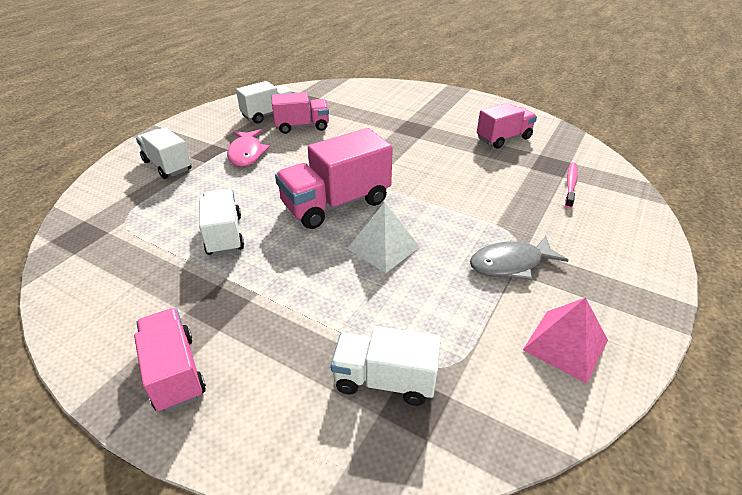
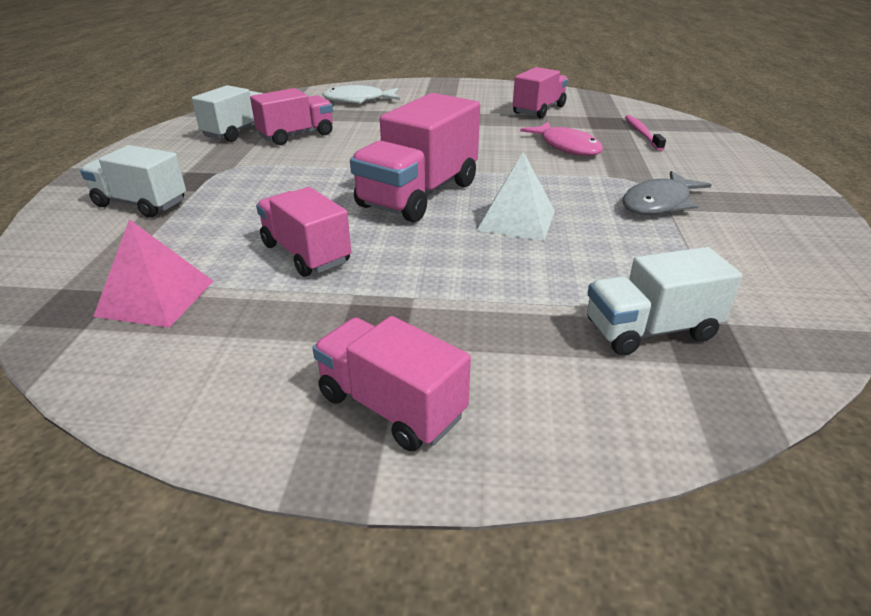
camera: 25 degrees left, 5 degrees down
(224, 235) = (306, 253): white truck -> pink truck
(246, 153) = (248, 172): pink fish -> pink fish (566, 146)
(372, 100) = (358, 100): none -> white fish
(565, 344) = (778, 251): pink pyramid -> pink pyramid (155, 298)

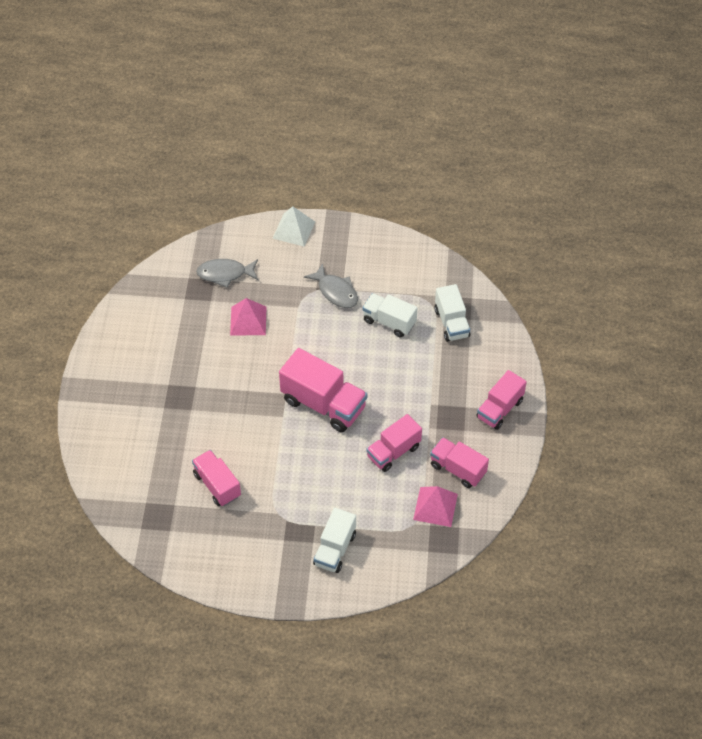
camera: 90 degrees left, 20 degrees up
(238, 132) = (206, 527): white truck -> white truck (389, 322)
(358, 100) = (131, 452): white fish -> none
(517, 220) = (356, 358): white pyramid -> white pyramid (294, 229)
(539, 110) = (168, 327): pink truck -> pink truck (457, 469)
(566, 146) = (248, 320): pink fish -> pink pyramid
(642, 133) = (225, 274): pink toothbrush -> grey fish

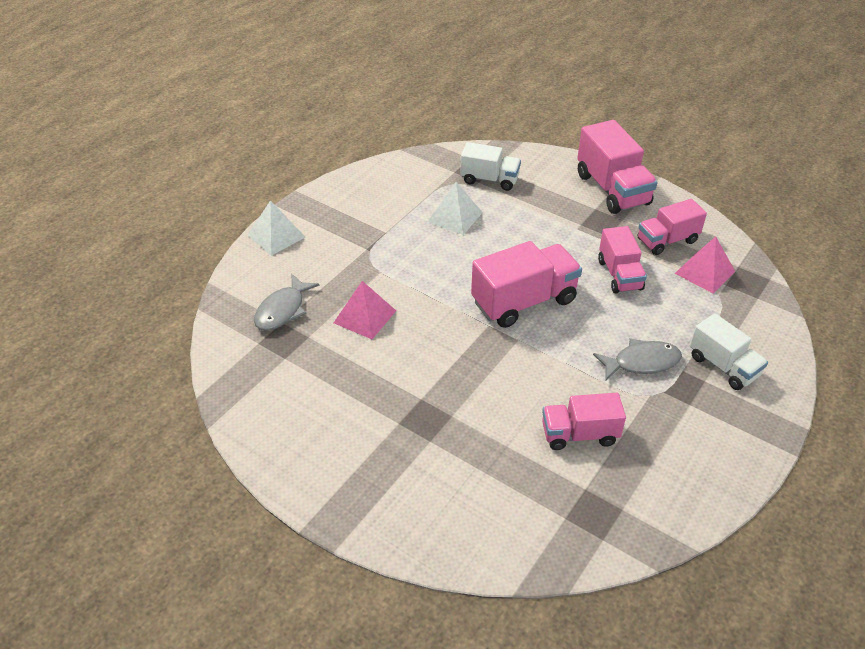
camera: 60 degrees left, 10 degrees down
(335, 291) = (385, 237): grey fish -> grey fish (641, 362)
(389, 322) = (455, 217): white truck -> white pyramid
(499, 409) = (612, 189): pink truck -> pink truck, size x1.56

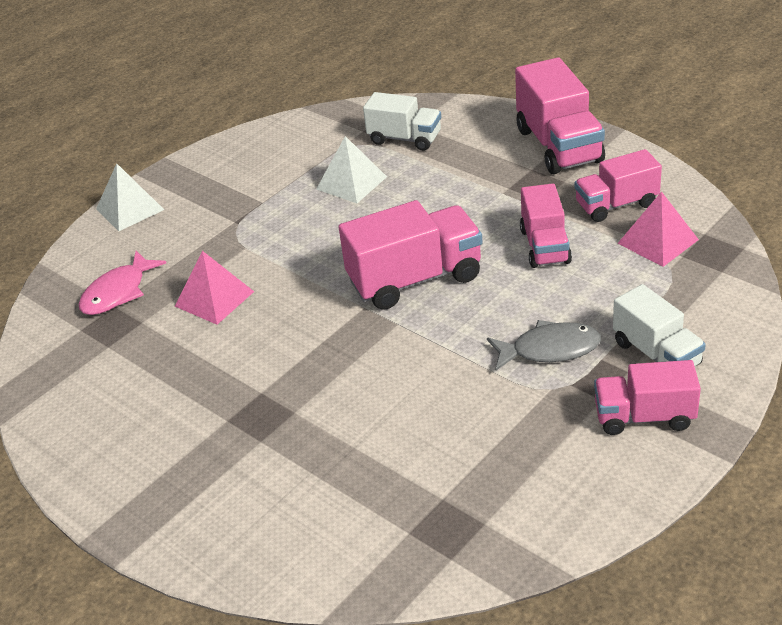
camera: 10 degrees right, 5 degrees down
(283, 310) = (118, 292): grey fish -> pink fish
(579, 434) = (449, 434): pink truck -> pink truck (644, 417)

